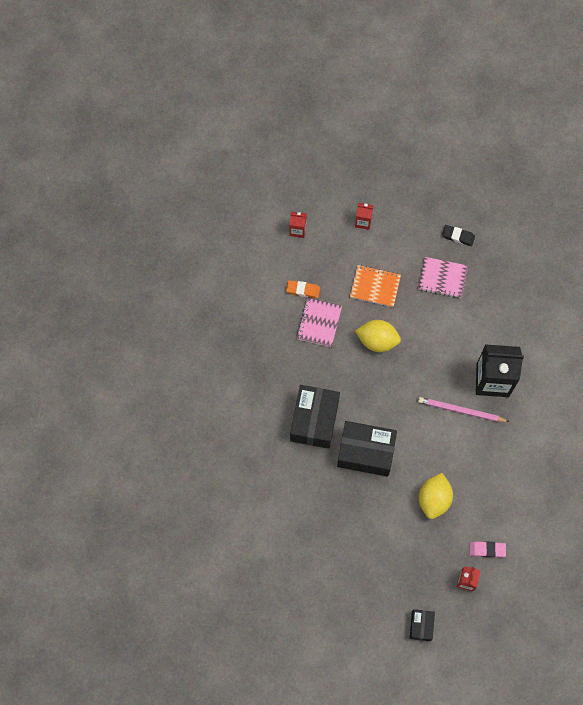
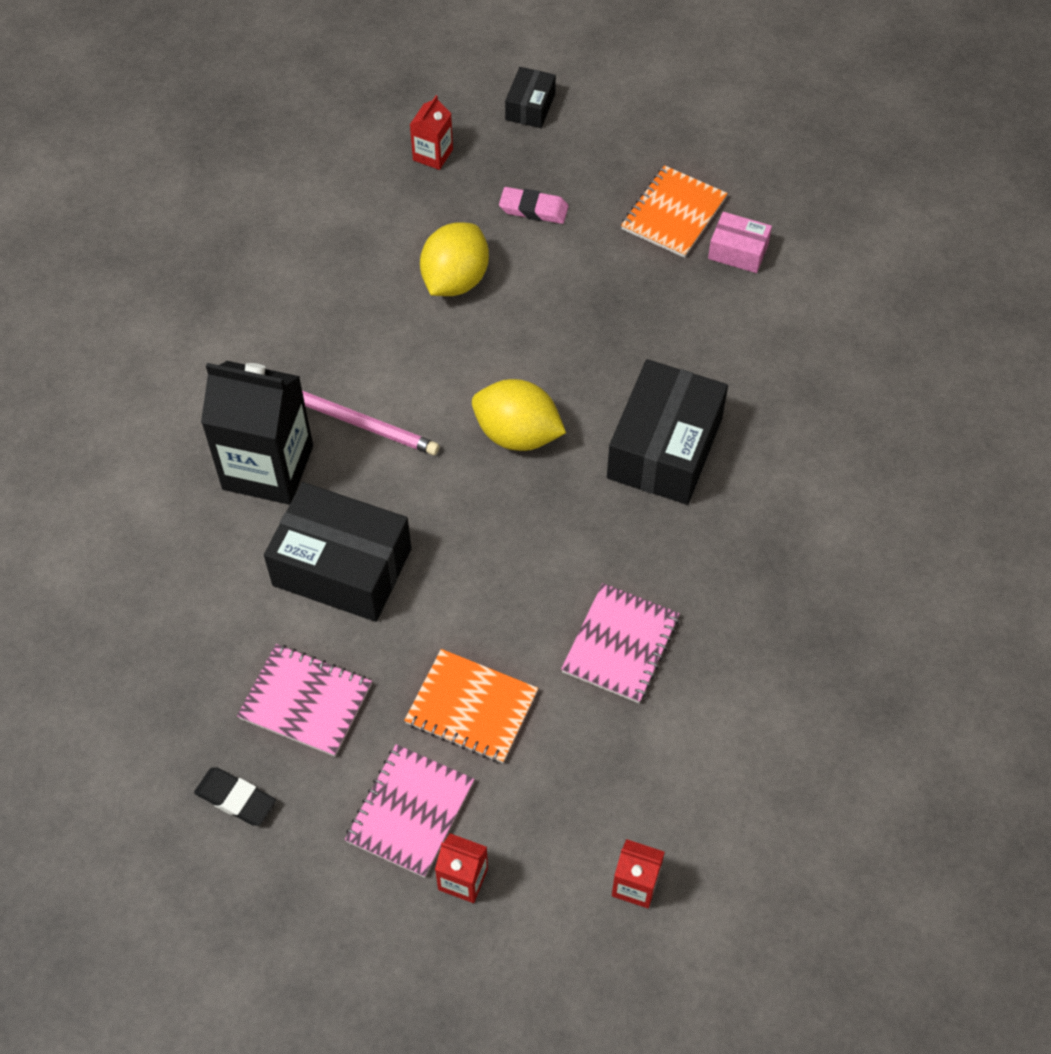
camera: 170 degrees left, 10 degrees down
(293, 543) = (738, 251): none -> pink box
(303, 290) = (646, 727): orange eraser -> none
(330, 562) = (673, 214): none -> orange notebook
(365, 452) = (569, 376): black box -> black box (342, 567)
(377, 341) = (495, 584): yellow lemon -> yellow lemon (517, 434)
(389, 242) = (410, 812): none -> pink notebook
(487, 550) = (380, 192): pink eraser -> pink eraser (533, 209)

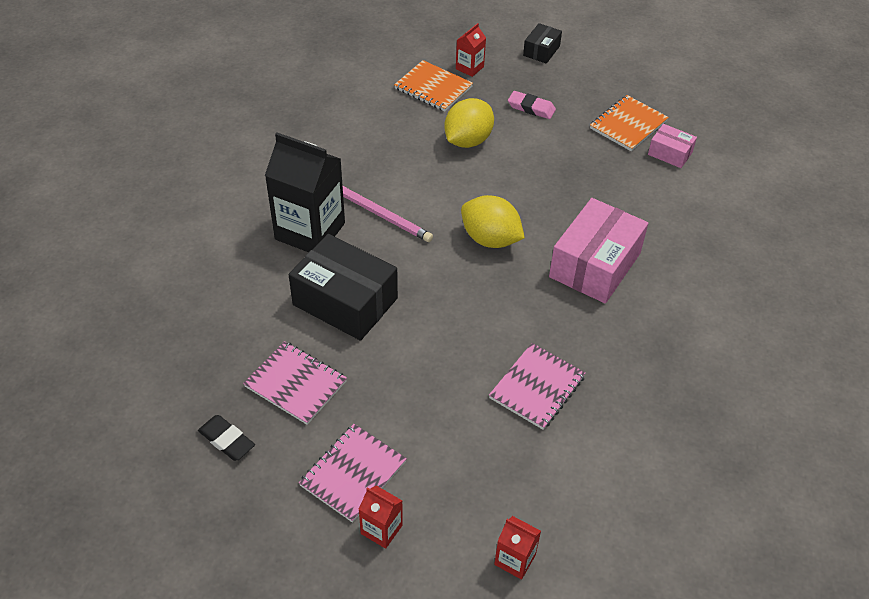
camera: 10 degrees right, 10 degrees down
(471, 708) = (416, 410): orange notebook -> orange notebook (433, 88)
(665, 448) = (595, 265): black box -> pink box

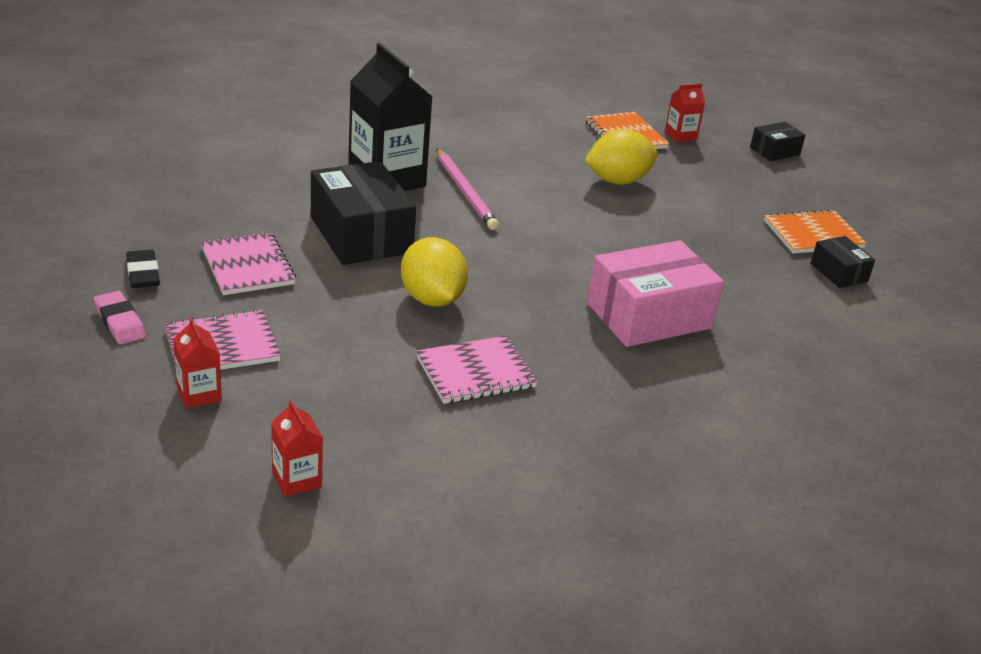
camera: 30 degrees right, 15 degrees down
(490, 239) = (557, 253): yellow lemon -> yellow lemon (432, 299)
(531, 108) = (714, 184): pink eraser -> pink eraser (120, 322)
(670, 153) = (839, 272): pink box -> black box

